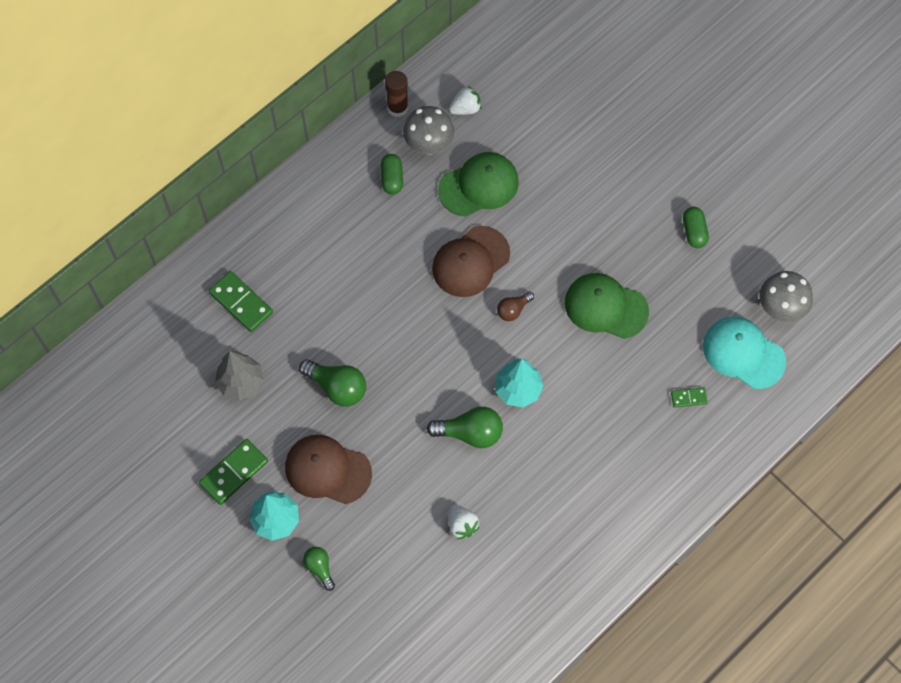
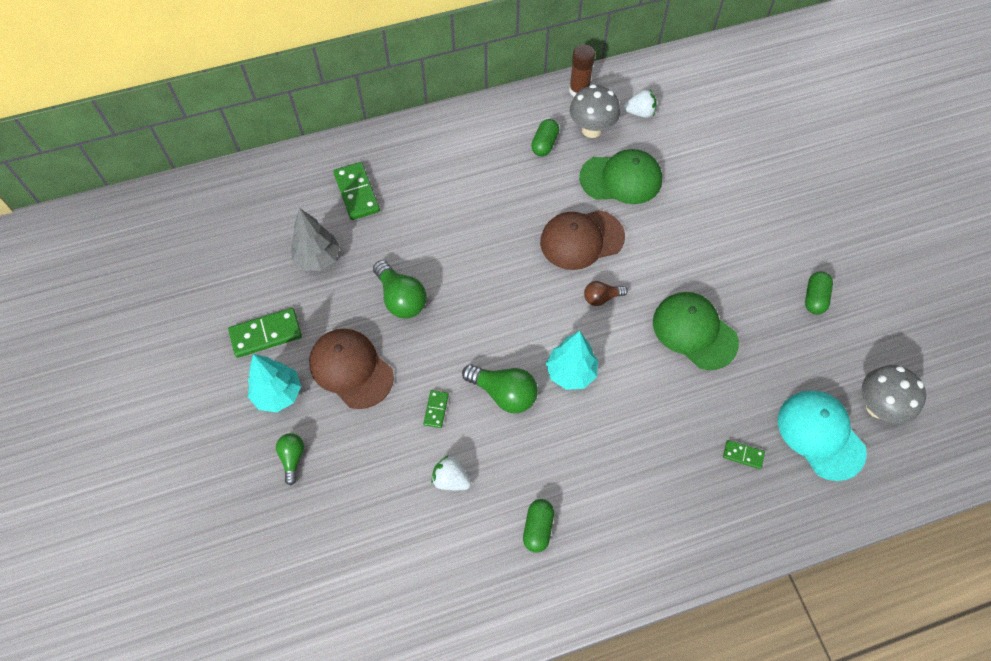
camera: 25 degrees right, 5 degrees down
(419, 472) = (436, 409): none -> green domino
(462, 525) = (451, 479): white strawberry -> white strawberry turned 120 degrees clockwise
(552, 532) = (538, 528): none -> green capsule

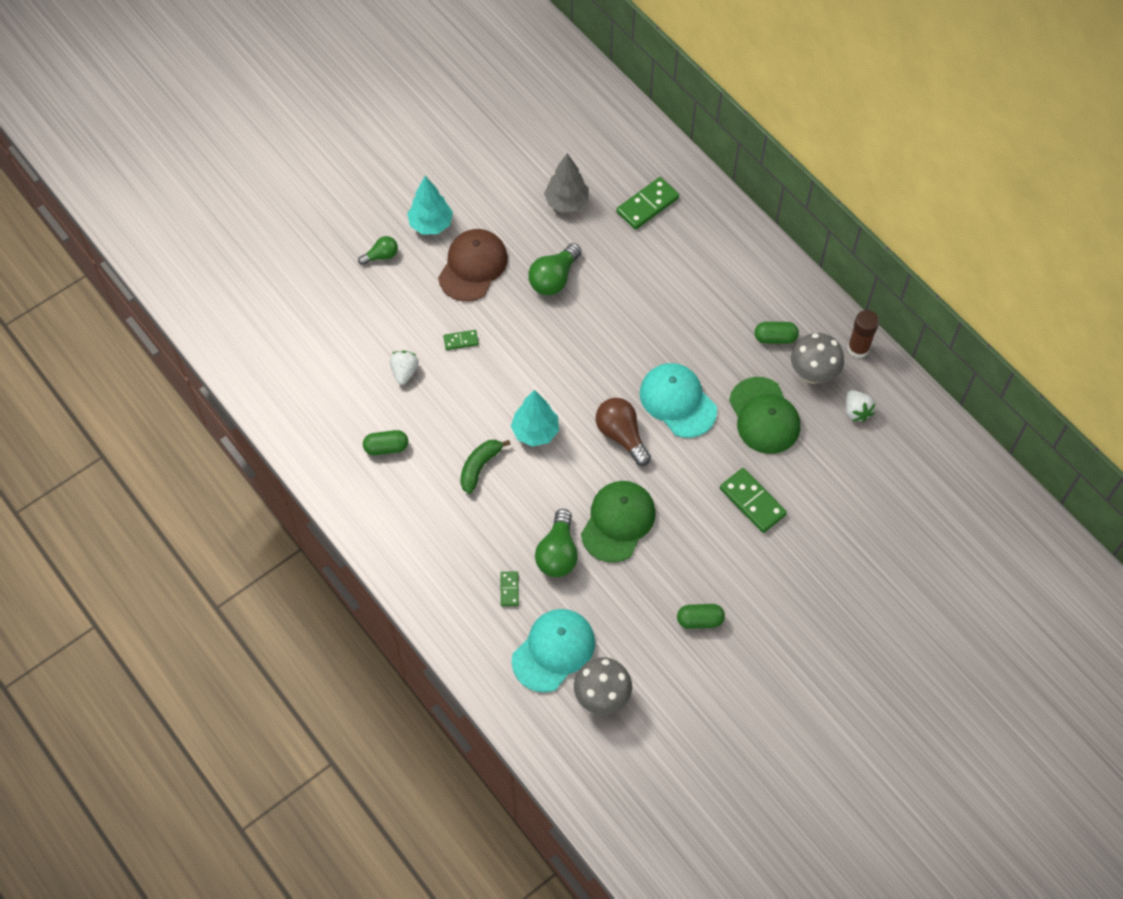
camera: 70 degrees right, 0 degrees up
(266, 334) = (480, 194): green domino -> green domino (752, 501)
(504, 393) = (495, 386): green light bulb -> green light bulb (558, 553)
(581, 240) = (677, 401): brown cap -> turquoise cap
(593, 438) = (480, 467): none -> green banana
(601, 298) = (621, 435): brown light bulb -> brown light bulb, size x1.68

